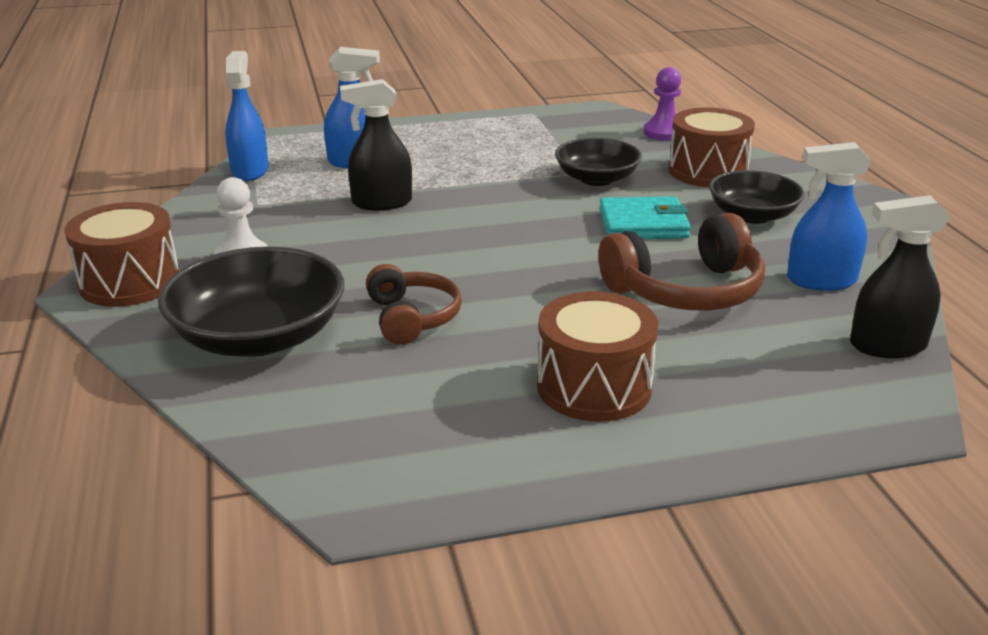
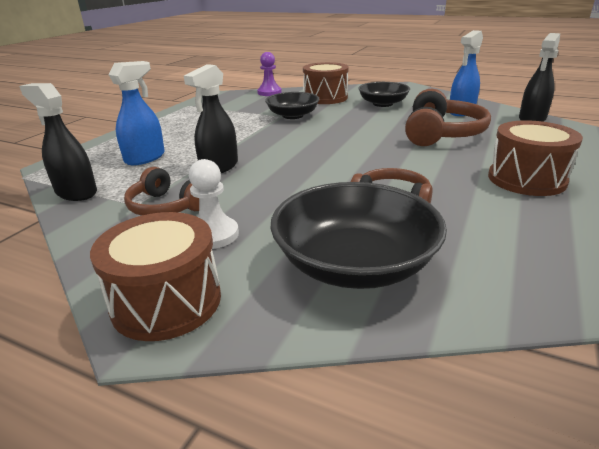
camera: 50 degrees left, 0 degrees up
(250, 171) = (76, 192): blue spray bottle -> black spray bottle
(268, 217) = (167, 207): none -> brown headphones
(643, 224) = (358, 121): turquoise wallet -> none

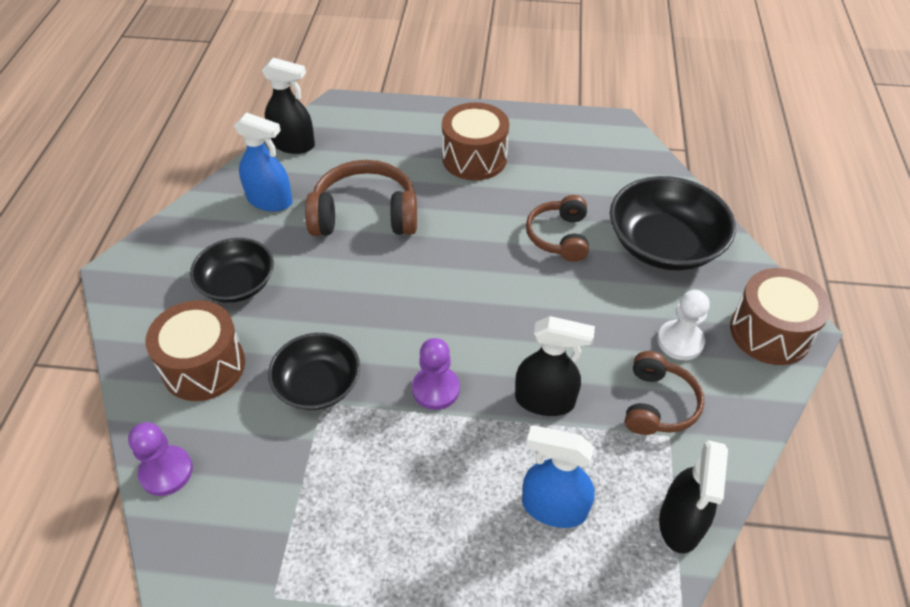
camera: 110 degrees left, 20 degrees up
(262, 139) = (436, 389): none -> purple pawn

